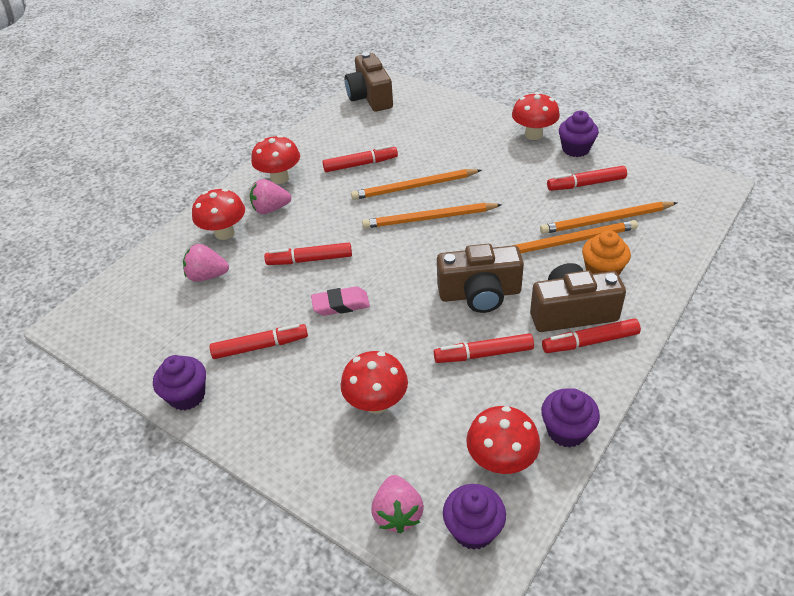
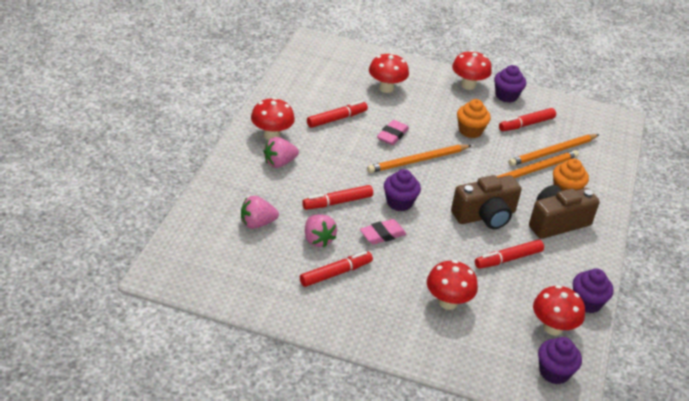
camera: 25 degrees left, 5 degrees down
(187, 396) = (298, 316): purple cupcake -> purple cupcake (399, 202)
(224, 233) = (250, 186): red mushroom -> red mushroom (386, 88)
(370, 97) = (312, 57): brown camera -> none
(398, 513) = (500, 371): pink strawberry -> pink strawberry (318, 239)
(414, 187) = (392, 135): orange pencil -> pink eraser
(511, 187) = (470, 131): none -> orange cupcake
(590, 342) = (578, 242): red marker -> none

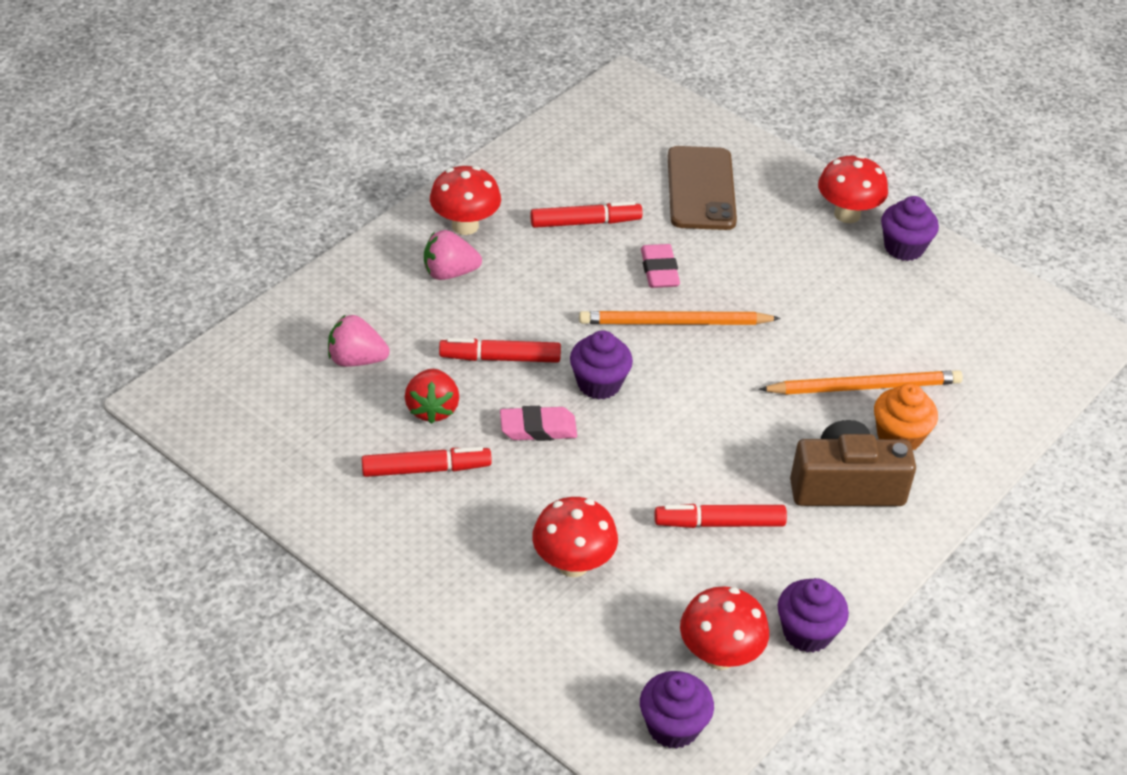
camera: 25 degrees right, 5 degrees up
(318, 239) = (432, 409): pink strawberry -> red strawberry
(386, 88) = (701, 189): red mushroom -> brown phone
(392, 135) = (659, 271): pink eraser -> pink eraser turned 60 degrees counterclockwise
(470, 131) = (798, 293): orange cupcake -> none
(485, 216) = (728, 442): brown camera -> none
(526, 124) = (906, 305): red marker -> none
(552, 152) = (921, 364): orange pencil -> none

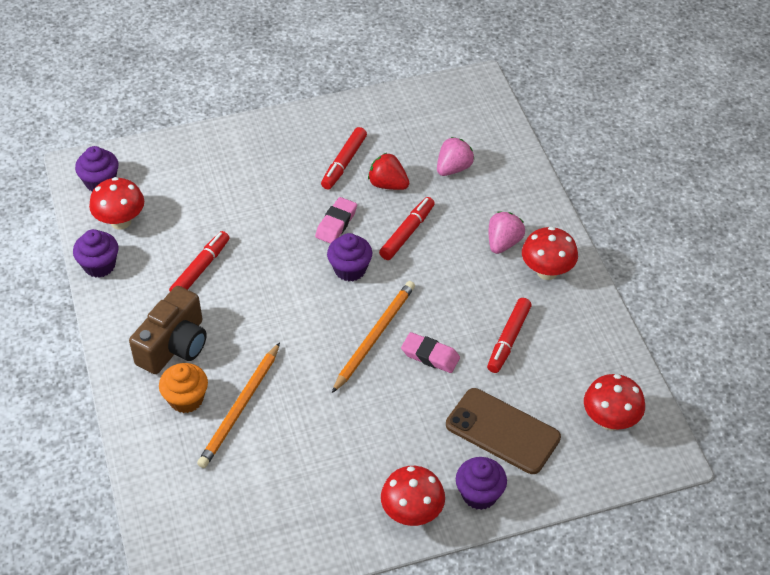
camera: 125 degrees right, 5 degrees up
(573, 564) = (228, 192): red mushroom -> red mushroom (610, 420)
(904, 247) = (350, 527): purple cupcake -> purple cupcake (479, 494)

